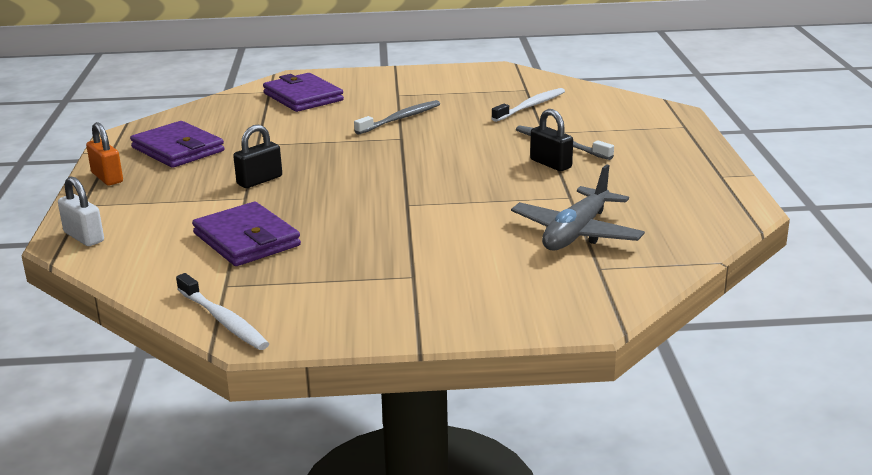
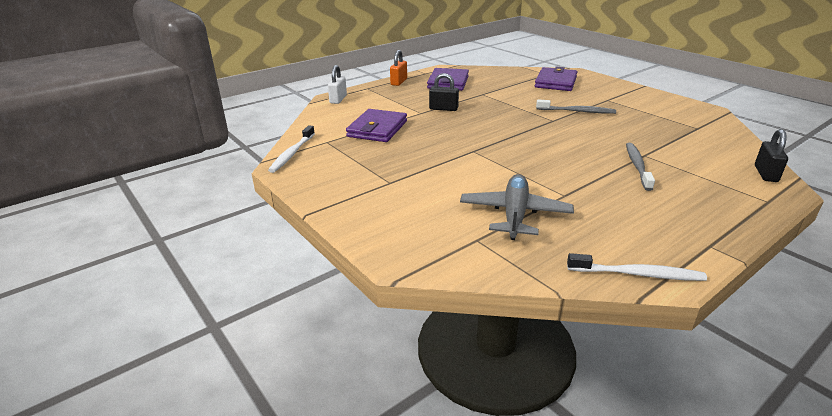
camera: 55 degrees right, 5 degrees up
(531, 106) = (675, 138): white toothbrush -> white toothbrush (638, 274)
(550, 164) = (601, 173): black padlock -> black padlock (765, 174)
(576, 233) = (515, 214): grey plane -> grey plane turned 105 degrees clockwise

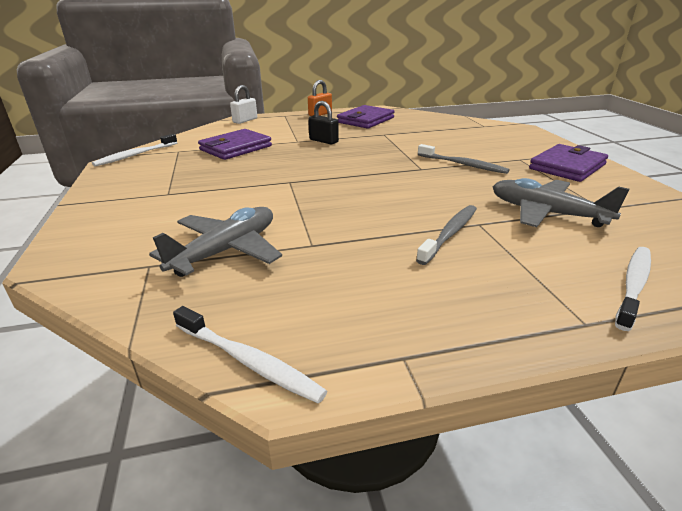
camera: 25 degrees right, 0 degrees up
(555, 82) = (481, 134): purple wallet -> purple wallet (567, 167)
(673, 138) = (546, 213): none -> grey plane
(765, 174) = (633, 285): black padlock -> white toothbrush

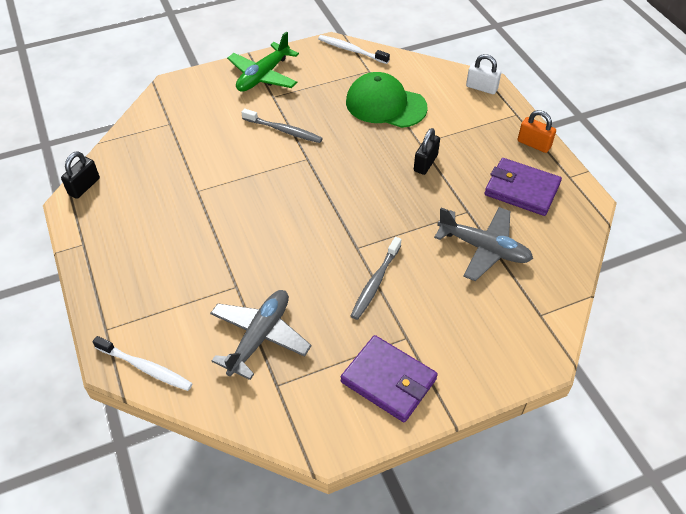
camera: 80 degrees right, 20 degrees up
(121, 197) = (263, 76): none -> green plane
(226, 251) = (187, 151): grey plane -> grey plane (483, 248)
(236, 148) = (385, 105): purple wallet -> green cap
(248, 361) = (84, 186): white toothbrush -> black padlock
(450, 234) = (217, 267): grey toothbrush -> grey toothbrush (284, 130)

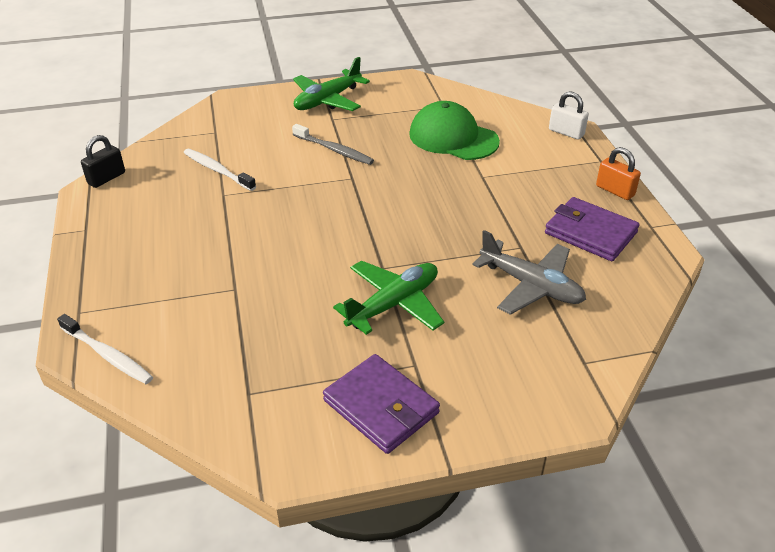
camera: 10 degrees right, 10 degrees down
(260, 337) = (245, 342): grey plane -> none
(351, 50) = (429, 86): white toothbrush -> white toothbrush (217, 170)
(375, 283) = (393, 304): grey toothbrush -> green plane
(425, 163) = (483, 196): black padlock -> none

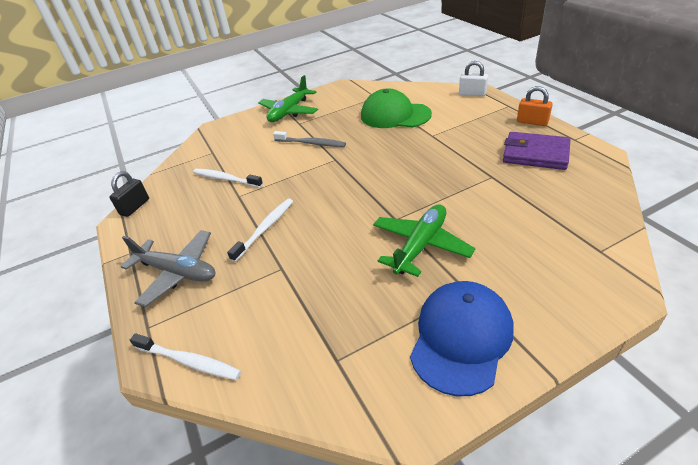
camera: 10 degrees left, 0 degrees up
(236, 241) = (265, 228): none -> white toothbrush
(381, 406) = (461, 337): purple wallet -> blue cap
(531, 286) = (518, 203): grey plane -> grey plane (177, 272)

